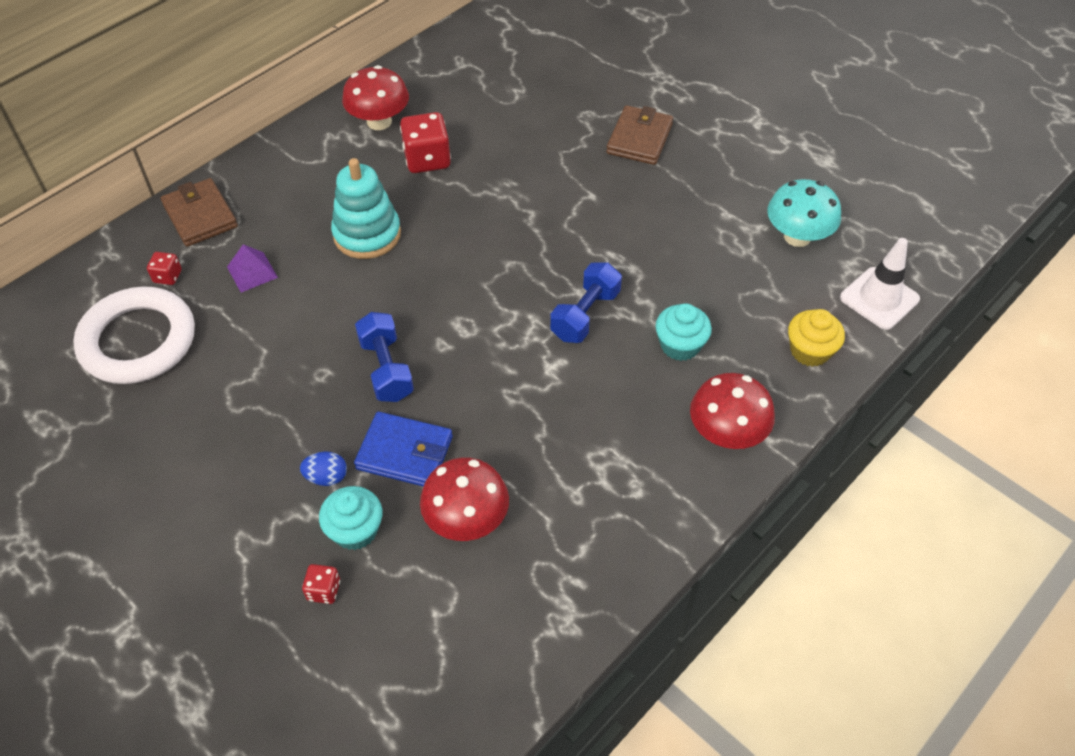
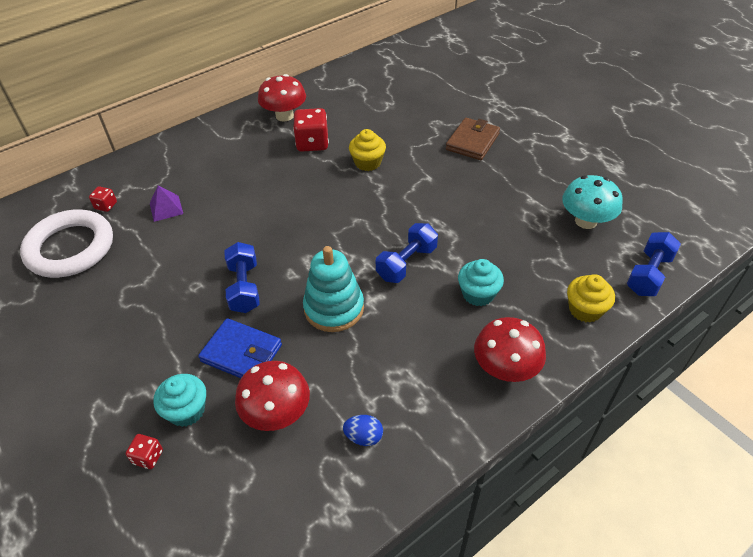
camera: 10 degrees right, 5 degrees down
(200, 216) = (142, 167): brown wallet -> none
(326, 477) = (176, 365): blue egg -> blue egg (364, 437)
(367, 234) = (256, 190): turquoise stacking toy -> turquoise stacking toy (334, 308)
(507, 181) = (367, 163): none -> yellow cupcake
(879, 298) = (648, 274): white traffic cone -> blue dumbbell

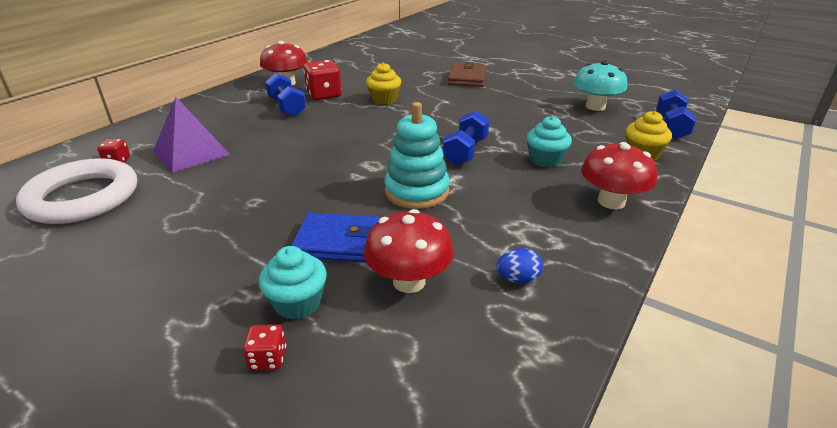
camera: 20 degrees left, 15 degrees down
(166, 208) = (191, 153): purple pyramid -> purple pyramid, size x1.78
(244, 287) = (311, 193): blue dumbbell -> blue dumbbell (287, 107)

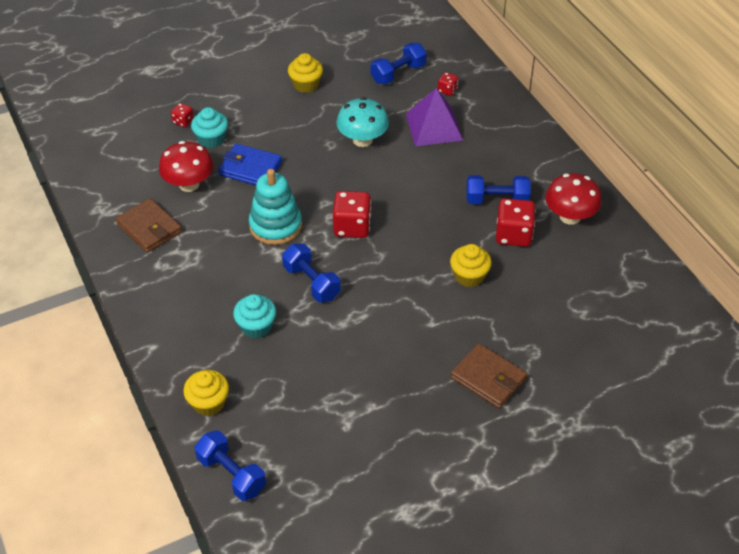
camera: 120 degrees right, 15 degrees up
(83, 197) = (398, 73): white ring -> blue dumbbell
(121, 261) = (306, 84): none -> yellow cupcake
(338, 242) = (250, 168): blue wallet -> blue wallet turned 75 degrees clockwise
(377, 153) = (352, 227): none -> red dice
(518, 279) = (149, 228): blue egg -> brown wallet
(595, 107) = (324, 446): turquoise mushroom -> turquoise mushroom (362, 140)
(611, 201) = (171, 325): red mushroom -> none

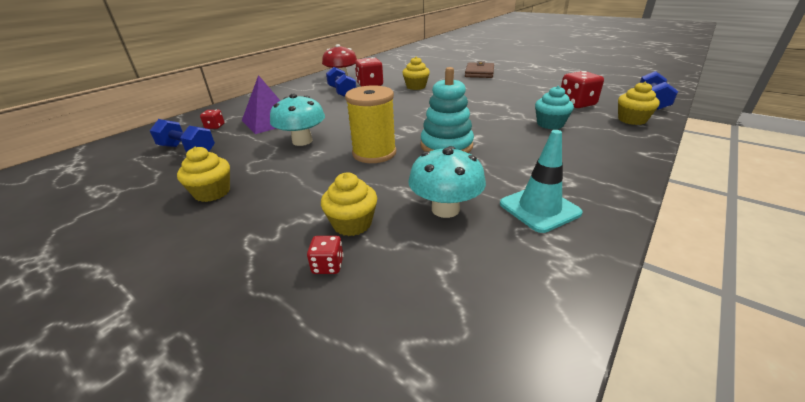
camera: 115 degrees left, 15 degrees down
(149, 228) = (539, 208): brown wallet -> turquoise traffic cone
(189, 184) = (445, 209): red mushroom -> turquoise mushroom
(211, 139) = (352, 224): turquoise cupcake -> yellow cupcake
(250, 168) = (384, 180): blue wallet -> none
(299, 177) = (374, 153): none -> yellow spool
(311, 282) = (483, 119): blue dumbbell -> none
(352, 227) = (412, 121): red dice -> red dice (576, 104)

